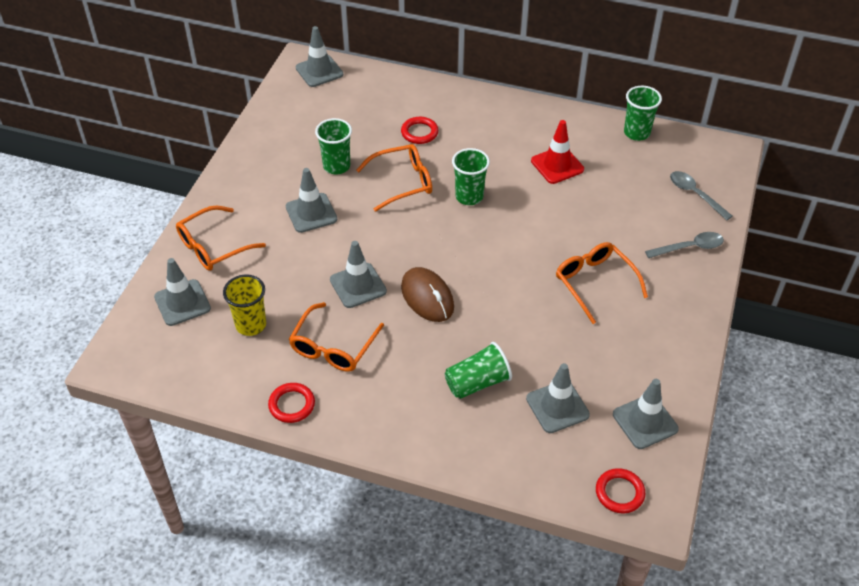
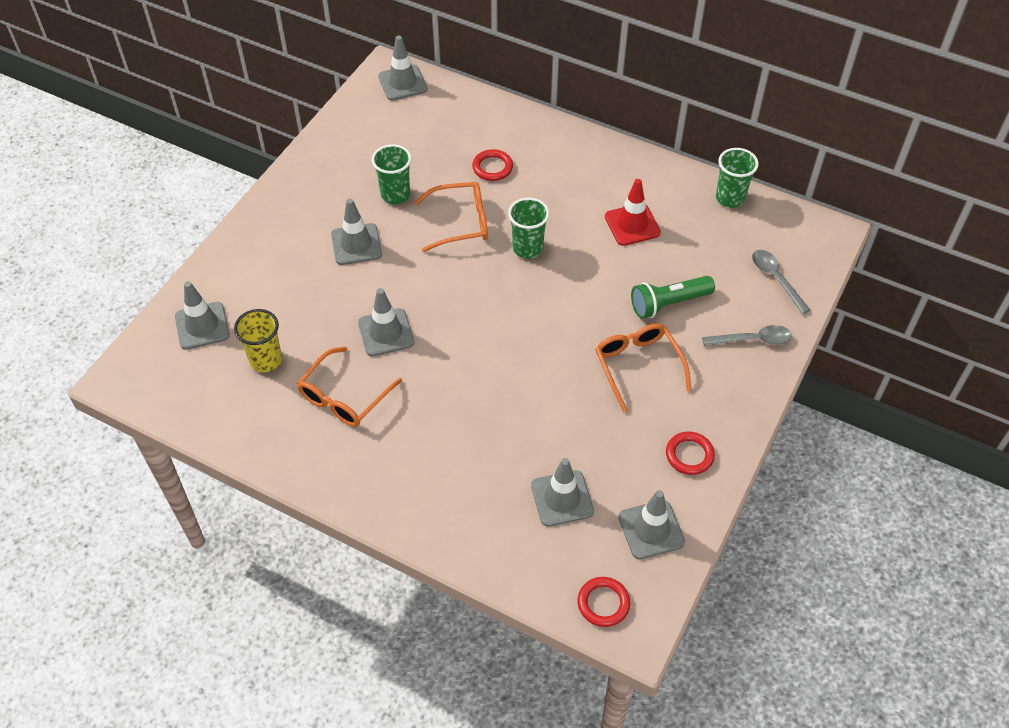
camera: 10 degrees right, 5 degrees up
(214, 246) = (248, 268): orange glasses -> none
(292, 405) = (287, 453): red ring -> red ring (689, 455)
(427, 297) = (455, 356): brown mouse -> none
(477, 382) = (484, 459): green cup -> none
(607, 227) = (669, 304): none -> green flashlight

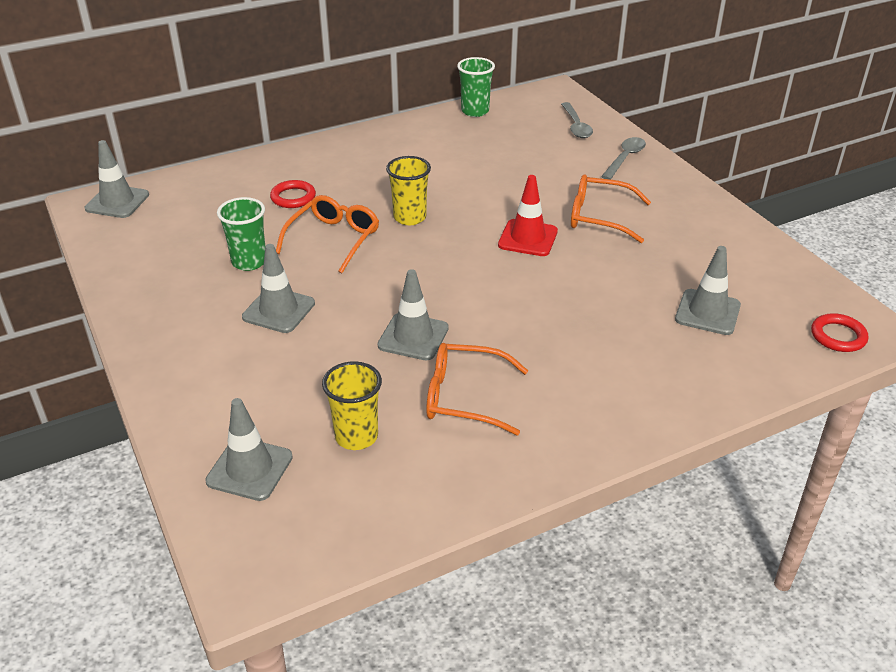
camera: 55 degrees left, 15 degrees down
(345, 396) = (465, 397): orange glasses -> orange glasses turned 120 degrees clockwise
(527, 248) = (410, 217): green cup -> yellow cup
(632, 225) = (448, 160): red traffic cone -> red traffic cone (528, 238)
(651, 529) = (776, 280): grey traffic cone -> none
(669, 304) = (549, 178): green flashlight -> none
(689, 455) = (714, 231): red ring -> none
(776, 279) = (576, 126): grey spoon -> grey spoon turned 105 degrees counterclockwise

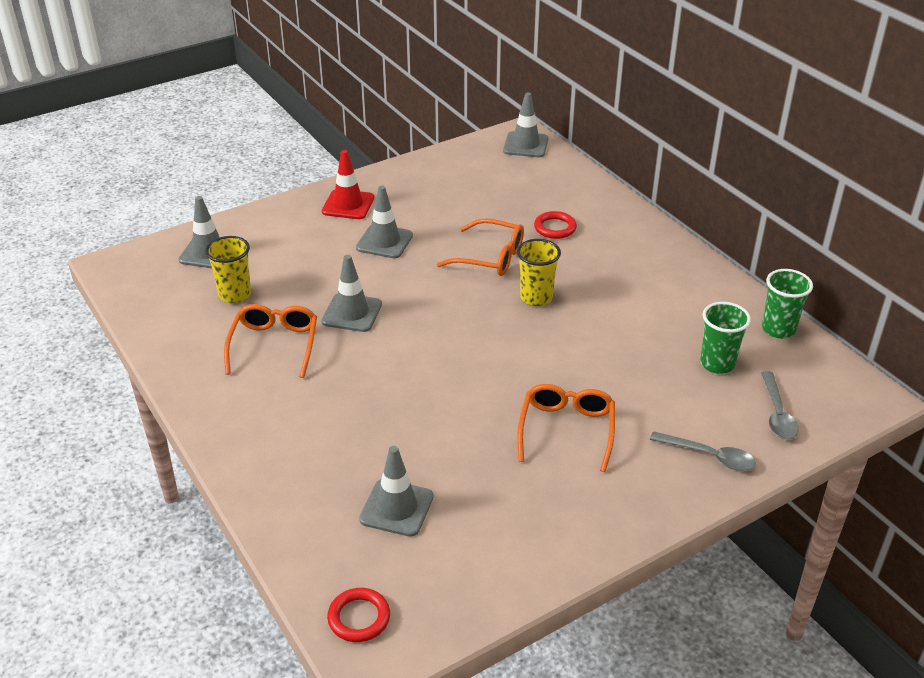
camera: 85 degrees right, 0 degrees up
(249, 262) = (449, 219): green cup -> green cup (717, 364)
(528, 238) = (514, 376): red traffic cone -> red traffic cone (348, 205)
(576, 126) = (777, 414): grey spoon -> grey spoon turned 75 degrees counterclockwise

